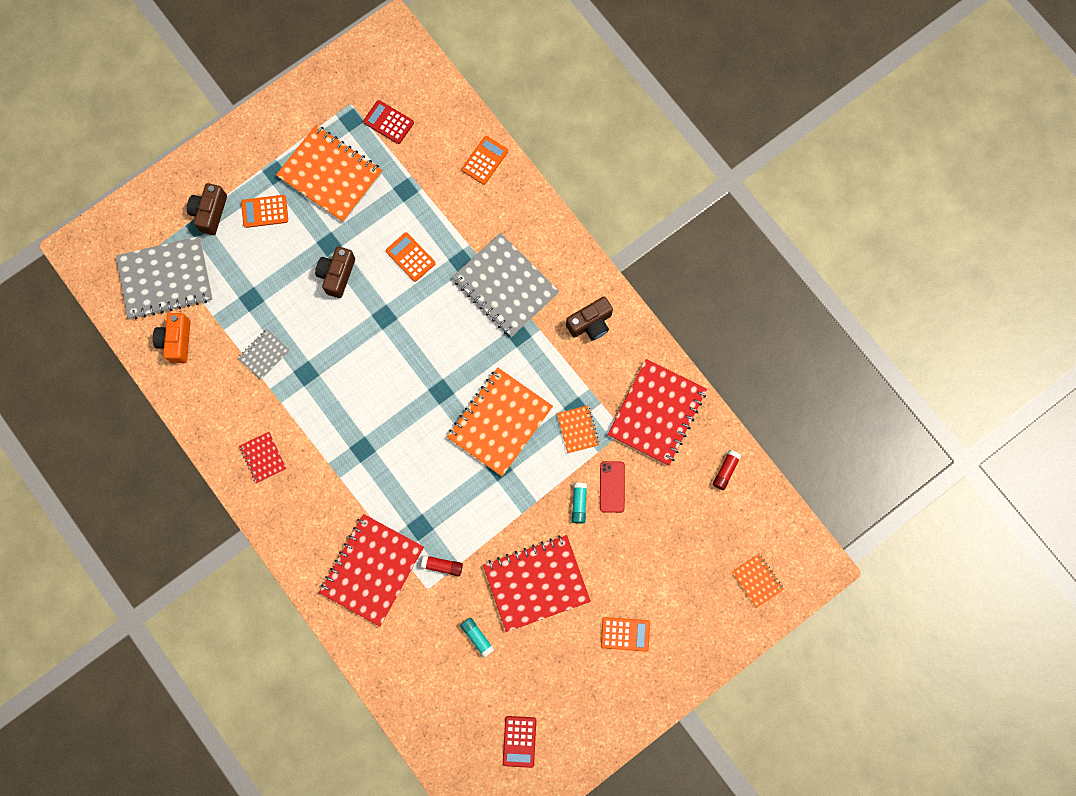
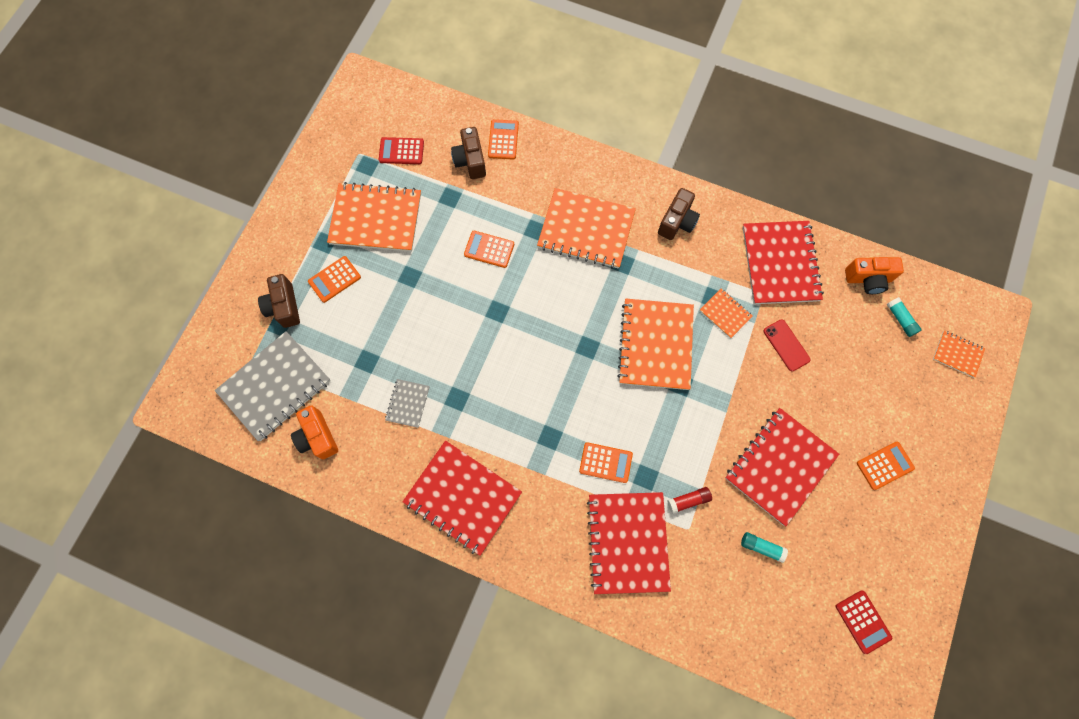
camera: 30 degrees left, 5 degrees down
(263, 457) = (462, 497): red notebook -> red notebook, size x2.08
(337, 275) = (433, 298): brown camera -> brown camera (470, 161)
(395, 496) = (605, 462): none -> orange calculator
(505, 286) = (586, 230): grey notebook -> orange notebook
(579, 503) = (768, 375): turquoise glue stick -> turquoise glue stick (900, 319)
(725, 471) = (868, 279): red glue stick -> orange camera

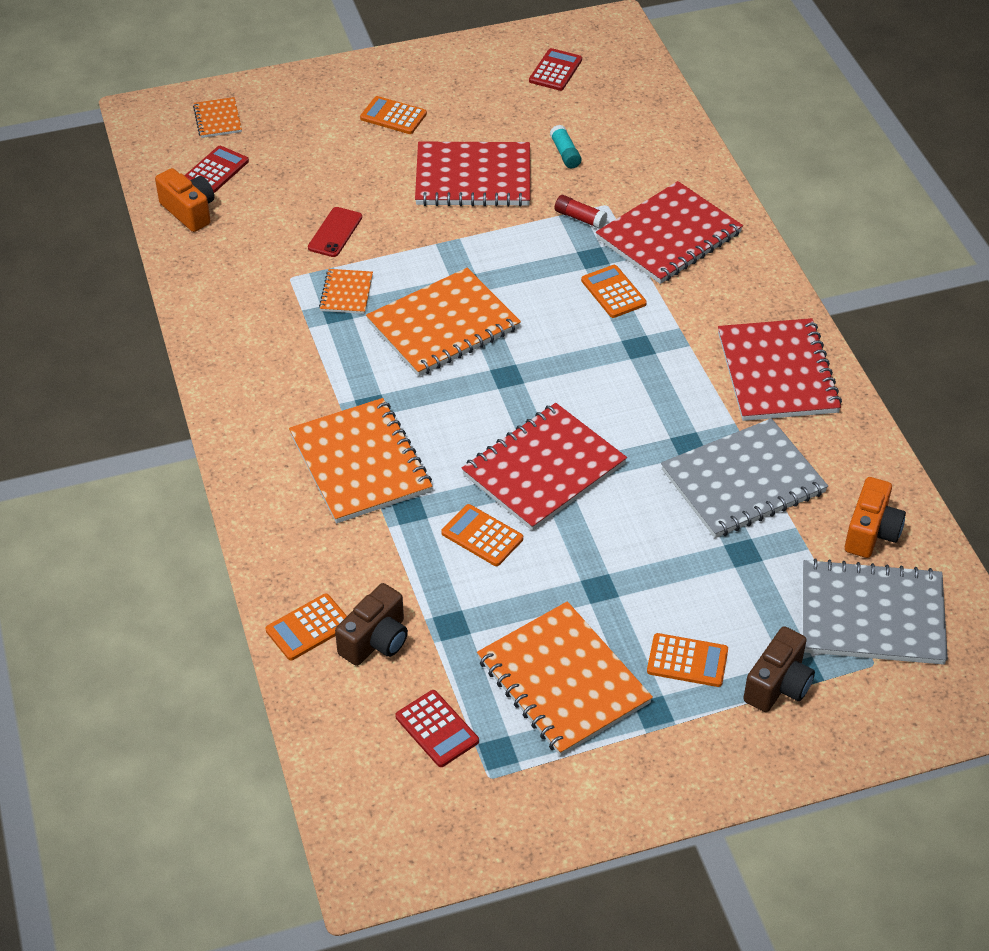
camera: 130 degrees left, 25 degrees down
(407, 403) = (743, 481): grey notebook -> grey notebook, size x2.08
(489, 249) = (482, 536): orange calculator -> orange calculator turned 150 degrees clockwise
(677, 222) = (266, 391): brown camera -> none
(780, 263) = (237, 282): red notebook -> red notebook (543, 469)
(900, 319) = (216, 170): turquoise glue stick -> red calculator

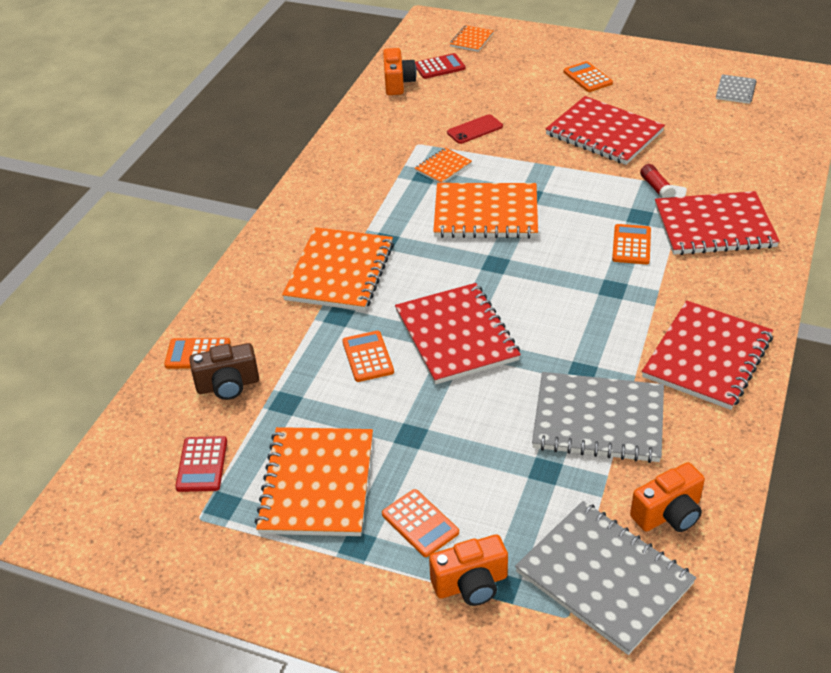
camera: 40 degrees right, 5 degrees down
(543, 469) = (456, 335): red notebook -> red notebook turned 75 degrees clockwise
(555, 70) = (735, 90): red calculator -> grey notebook
(565, 153) = (688, 143): turquoise glue stick -> none
(778, 685) = (471, 584): brown camera -> orange camera

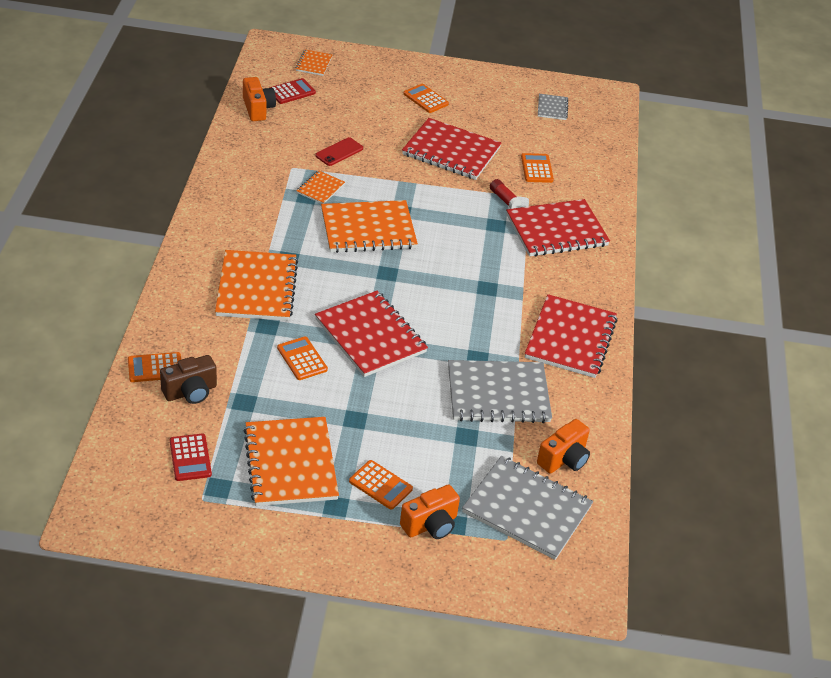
camera: 20 degrees left, 0 degrees up
(631, 245) = (494, 250): orange calculator -> orange calculator (536, 168)

